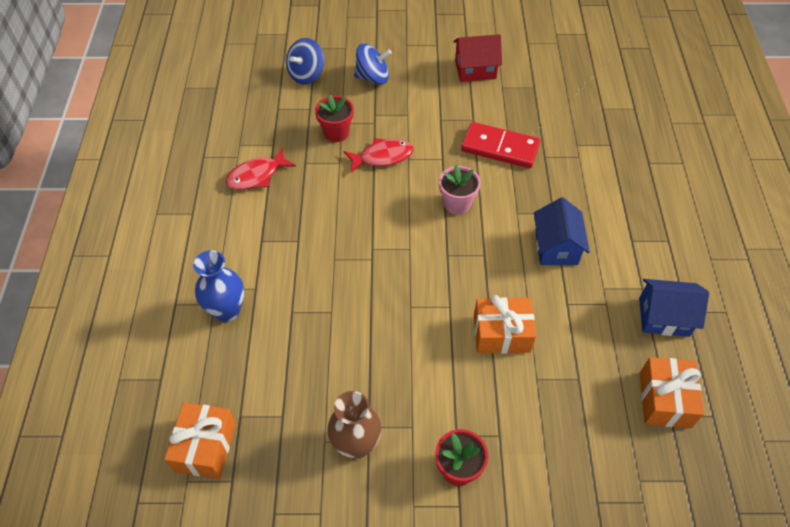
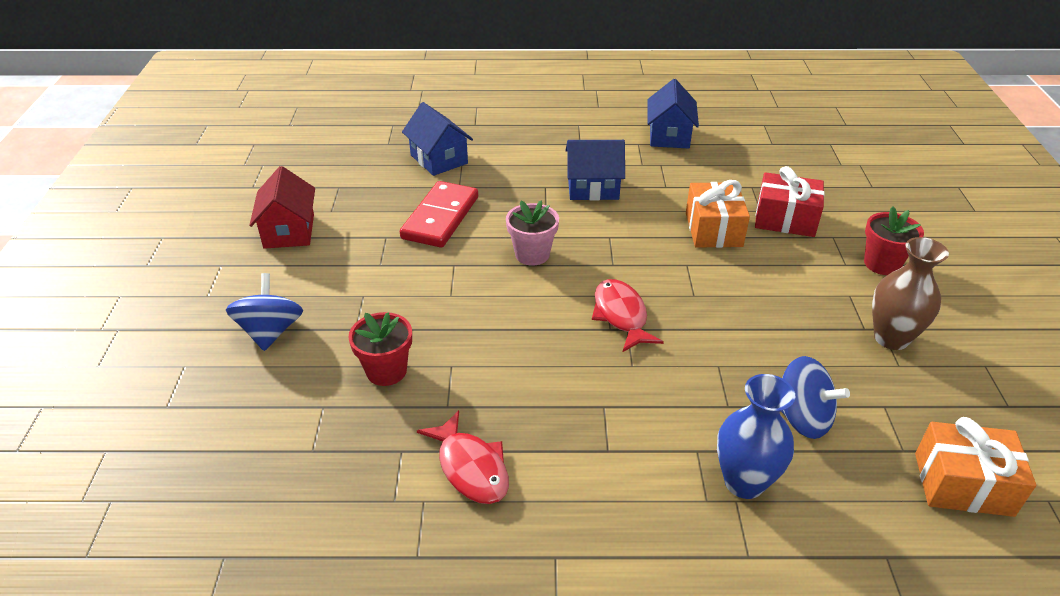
camera: 90 degrees left, 15 degrees down
(306, 75) = (235, 415): blue spinning top -> blue spinning top (802, 418)
(382, 157) = (444, 320): red fish -> red fish (621, 315)
(524, 398) = (785, 219): none -> red gift
(584, 142) = (439, 159): none -> blue house
(665, 400) = (757, 144): orange gift -> none

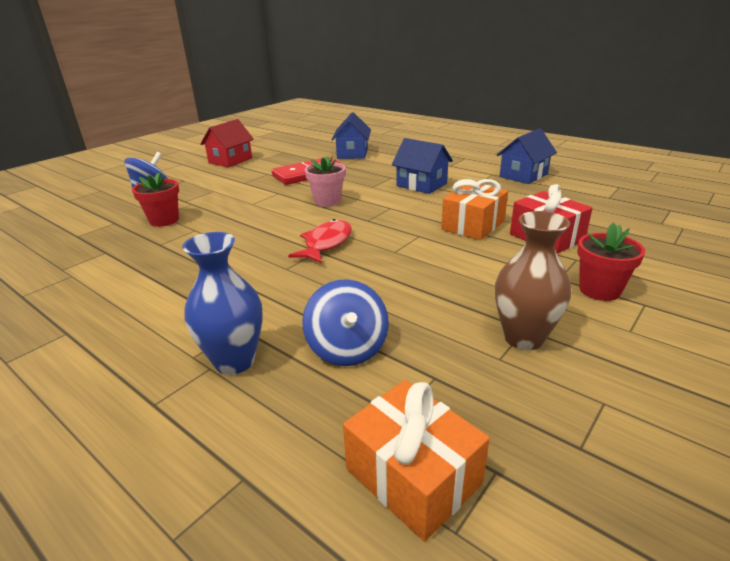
camera: 40 degrees right, 10 degrees down
(471, 467) = (116, 273): red fish -> none

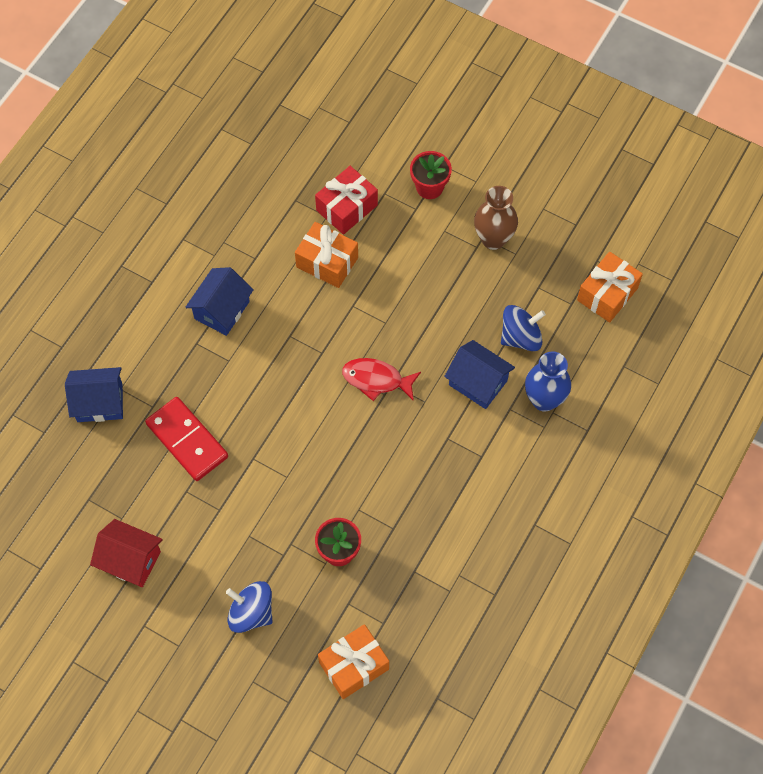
camera: 100 degrees left, 35 degrees up
(59, 222) = (354, 666): none -> orange gift
(327, 201) = (276, 399): pink flower pot -> none
(523, 175) = (188, 209): blue house -> blue house (478, 382)

